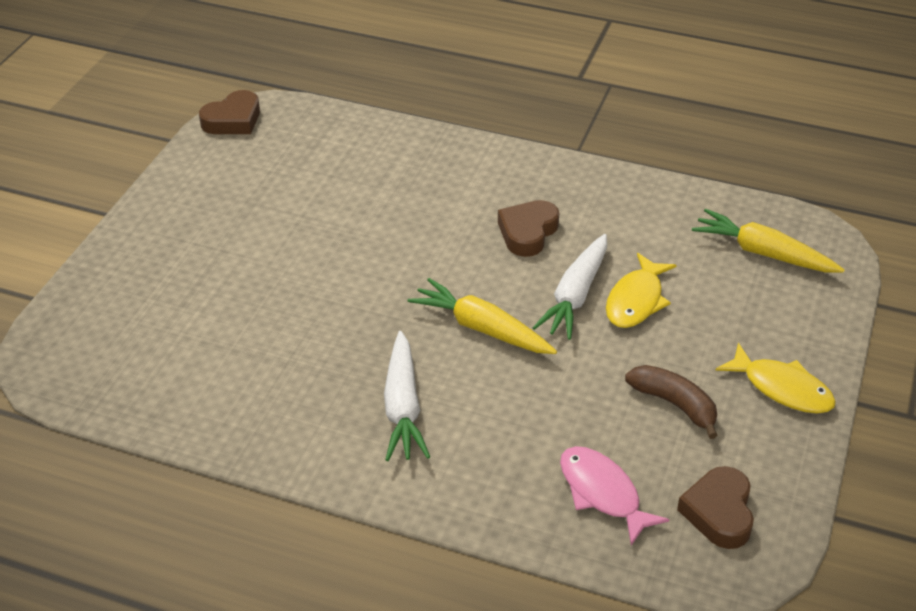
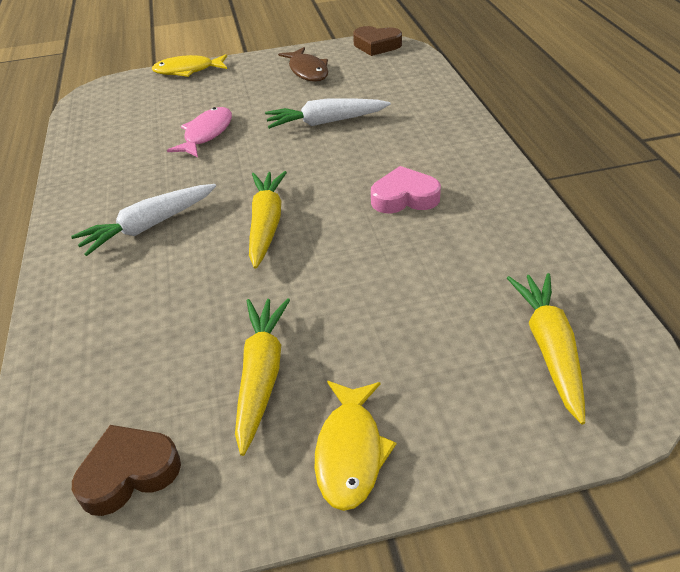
camera: 60 degrees right, 0 degrees up
(224, 188) = (307, 71): none -> brown fish
(527, 232) = (404, 197): brown heart -> pink heart
(575, 295) = (353, 254): white carrot -> white carrot (326, 122)
(602, 493) = (112, 375): pink fish -> pink fish (206, 134)
(636, 300) = (382, 291): yellow fish -> yellow fish (188, 70)
(675, 404) = (261, 375): brown banana -> yellow carrot

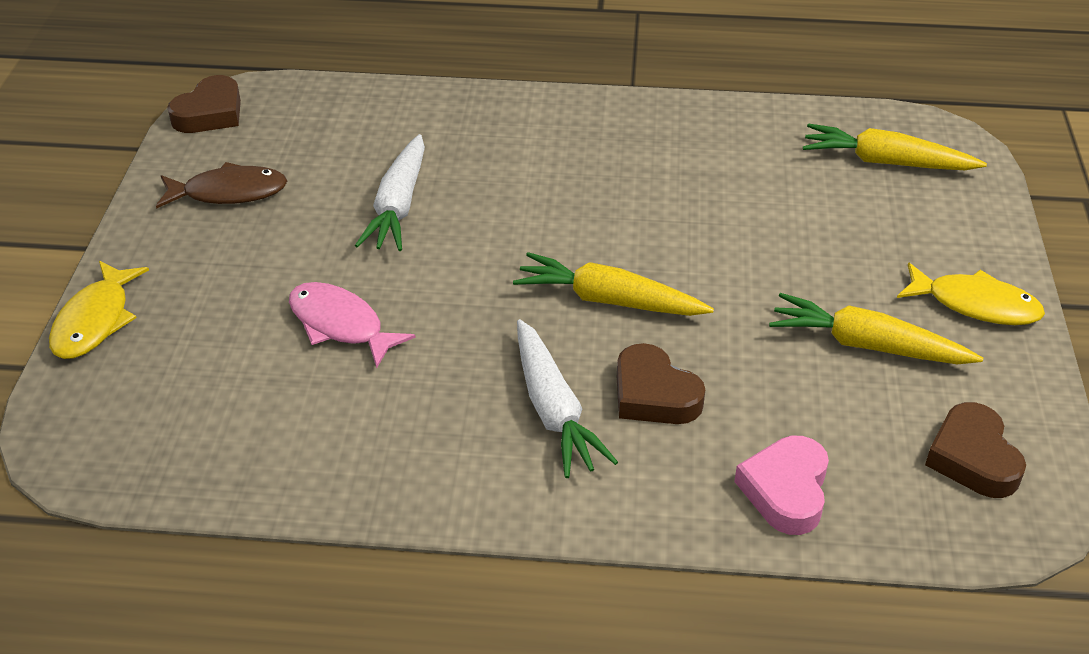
camera: 75 degrees left, 0 degrees up
(172, 266) = (654, 394): none -> brown heart
(404, 197) = (616, 183): pink heart -> pink heart (786, 490)

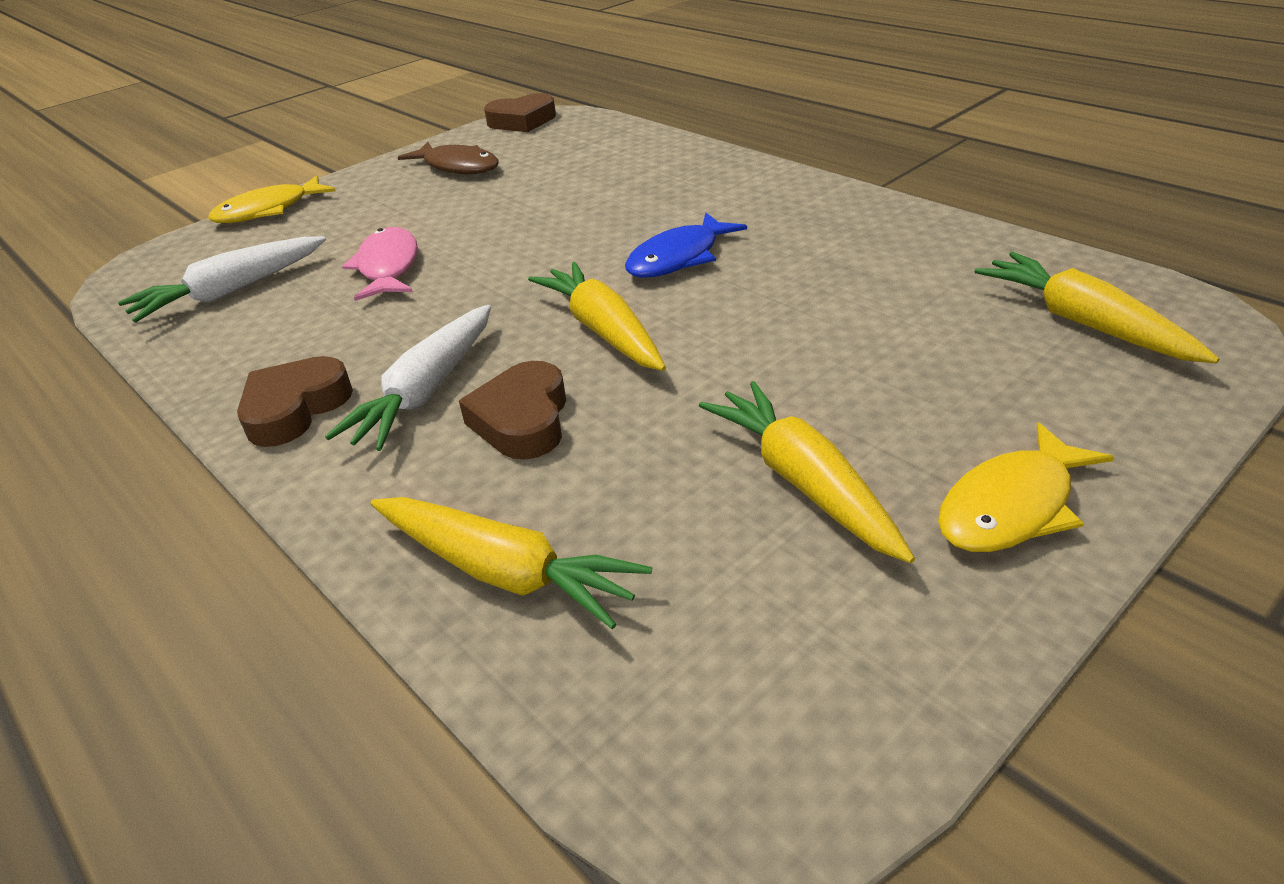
camera: 45 degrees right, 5 degrees down
(398, 206) = (550, 208): white carrot -> white carrot (231, 291)
(577, 213) = (678, 258): none -> blue fish
(786, 490) = (504, 572): pink heart -> yellow carrot
(973, 458) = (763, 672): brown heart -> brown heart (295, 409)
(975, 304) = (1012, 506): yellow fish -> yellow fish turned 75 degrees clockwise

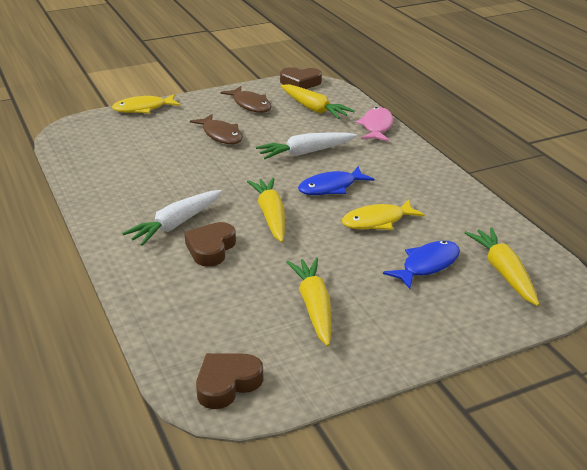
camera: 15 degrees right, 5 degrees down
(231, 291) = (109, 151): white carrot -> white carrot (305, 152)
(295, 409) = (116, 217): brown heart -> brown heart (227, 384)
(388, 267) = (187, 156): pink fish -> pink fish (376, 126)
(432, 220) = (221, 135): none -> brown fish
(504, 572) = (171, 308): yellow carrot -> yellow carrot (314, 109)
(946, 345) = (427, 265): none -> blue fish
(1012, 506) = (395, 340): yellow fish -> yellow fish (377, 221)

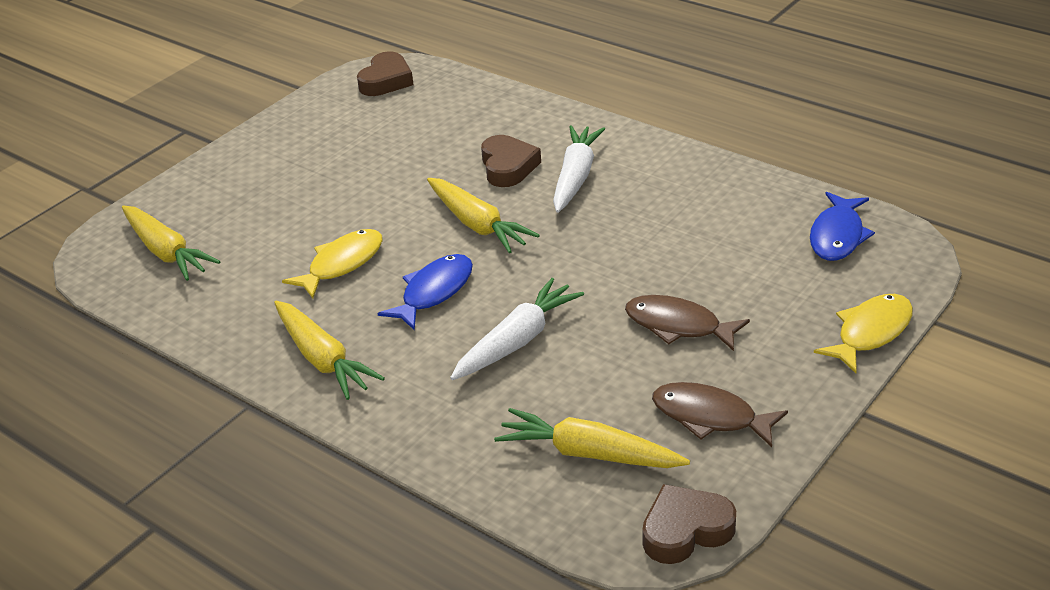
camera: 155 degrees right, 5 degrees up
(314, 307) = (354, 152): yellow carrot -> yellow carrot (323, 359)
(376, 126) = (443, 449): pink fish -> none
(427, 265) = (257, 230): blue fish -> blue fish (837, 236)

